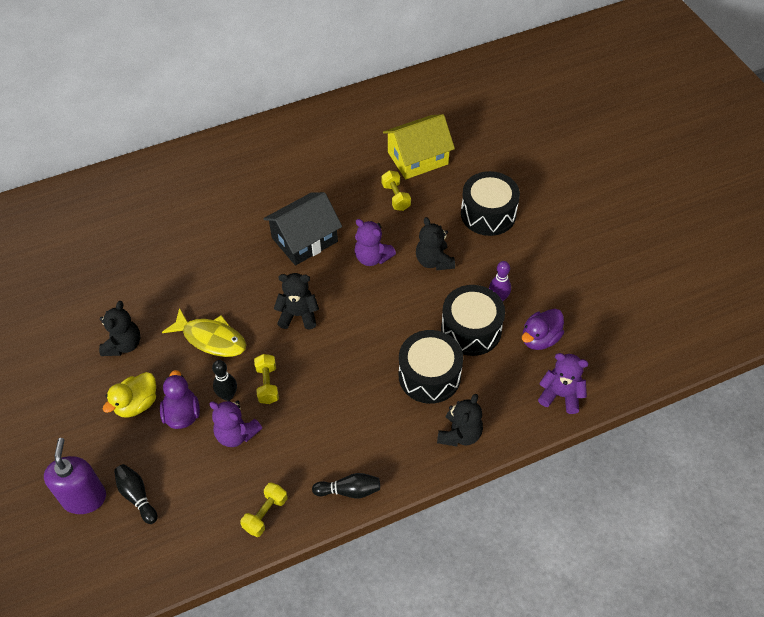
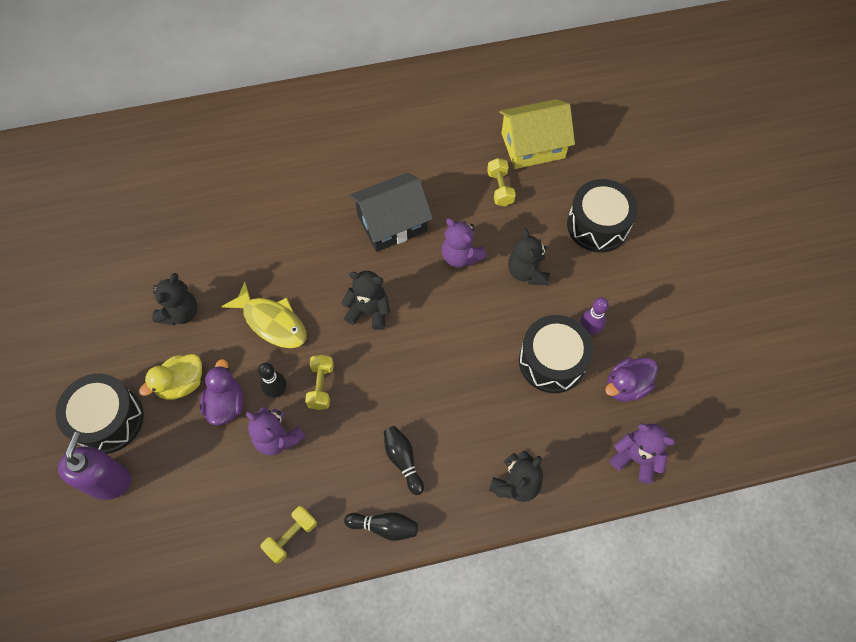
camera: 10 degrees right, 10 degrees up
(137, 496) = (163, 489): black bowling pin -> black bowling pin (403, 460)
(429, 376) = (496, 408): black drum -> black drum (108, 420)

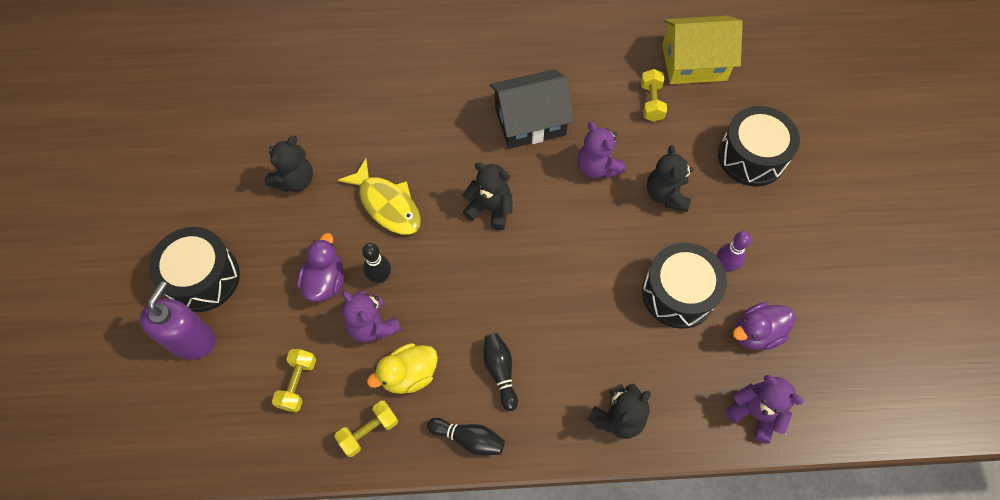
camera: 10 degrees right, 0 degrees up
(181, 383) = (283, 253): yellow duck -> yellow duck (409, 375)
(321, 386) = (427, 279): yellow dumbbell -> yellow dumbbell (297, 383)

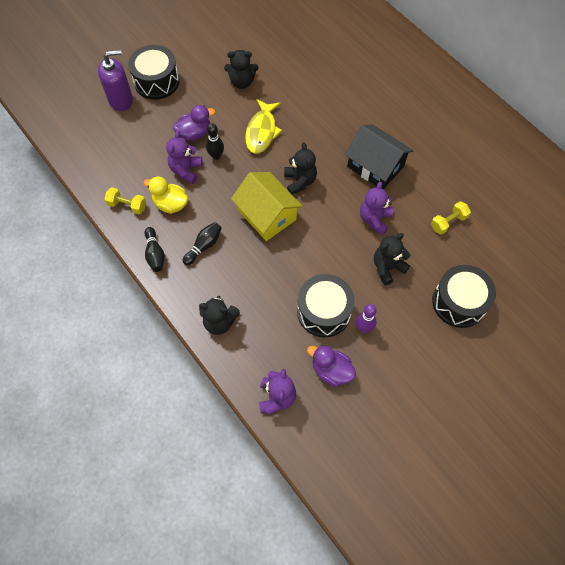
camera: 55 degrees right, 0 degrees up
(297, 383) = (130, 158): yellow dumbbell -> none
(694, 62) = (502, 230): yellow house -> yellow house (267, 215)

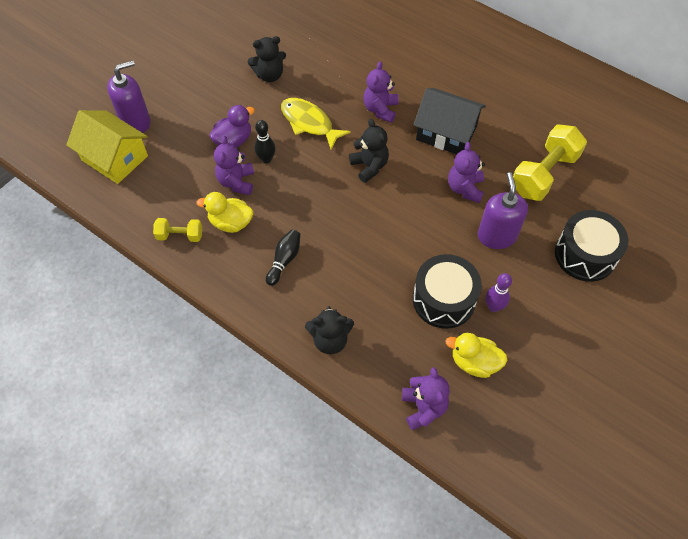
camera: 15 degrees left, 5 degrees down
(155, 254) = (230, 282): black bowling pin -> none
(156, 81) = (171, 93): black drum -> none
(261, 131) = (309, 123): yellow fish -> yellow fish turned 135 degrees clockwise
(267, 215) = (345, 210): yellow house -> yellow house (115, 158)
(326, 133) = (380, 109): none -> purple teddy bear
(331, 371) = (474, 362): purple duck -> yellow duck
(387, 267) = (496, 236): black teddy bear -> purple soap dispenser
(448, 222) = (544, 174): yellow dumbbell -> yellow dumbbell, size x1.91

